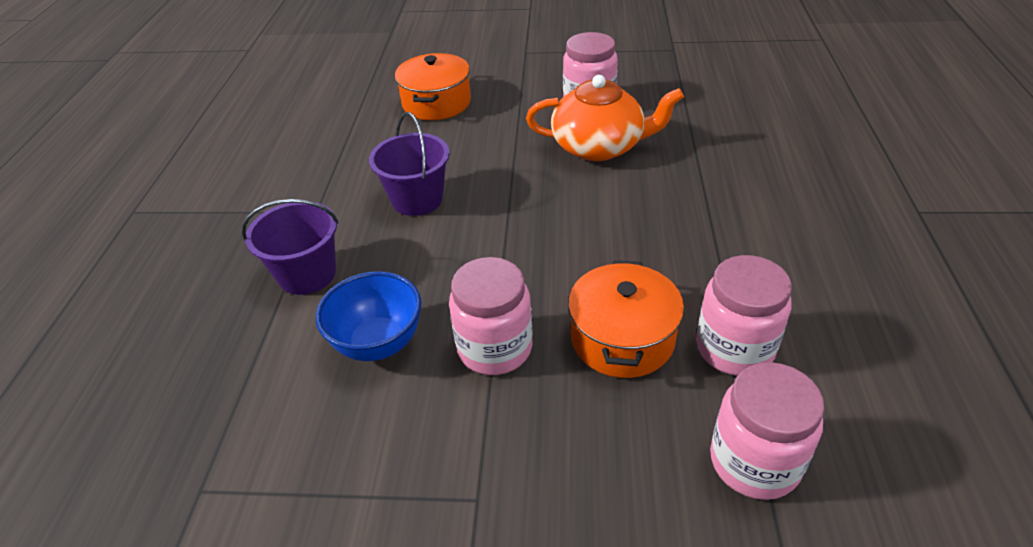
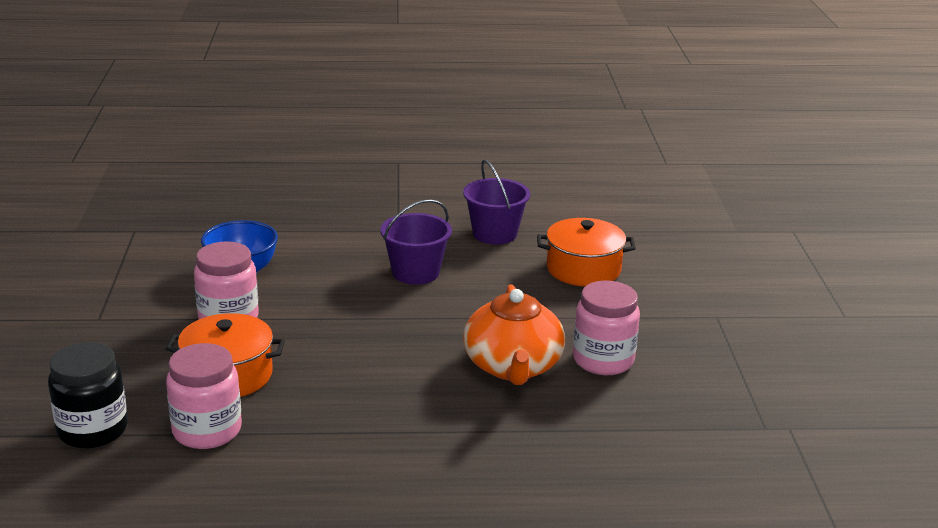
camera: 80 degrees right, 15 degrees down
(307, 274) = (320, 237): purple bucket -> purple bucket (495, 234)
(754, 462) = (92, 430): pink jar -> black jar

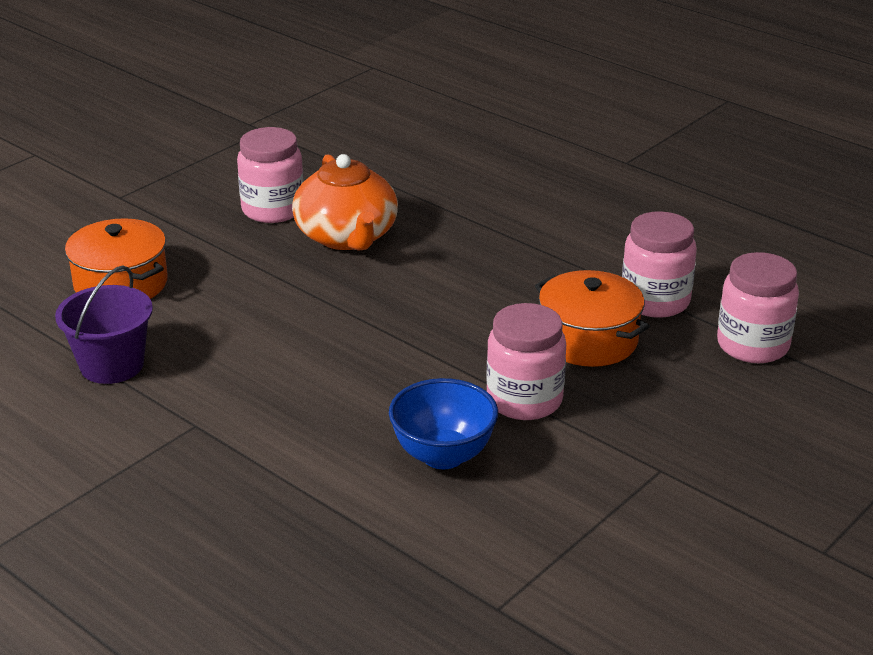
camera: 135 degrees left, 5 degrees up
(92, 430) = (752, 345): black jar -> pink jar
(415, 272) = (271, 360): purple bucket -> none
(513, 366) = (347, 237): orange teapot -> orange teapot turned 120 degrees clockwise

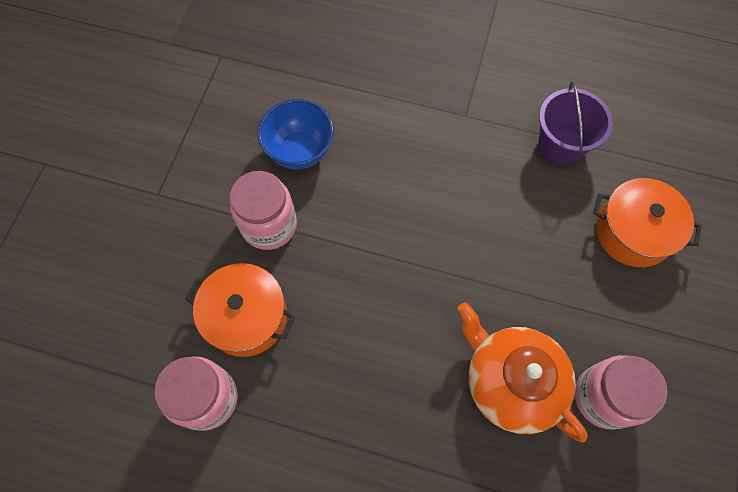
camera: 155 degrees right, 35 degrees up
(752, 345) = (114, 367): pink jar -> none

